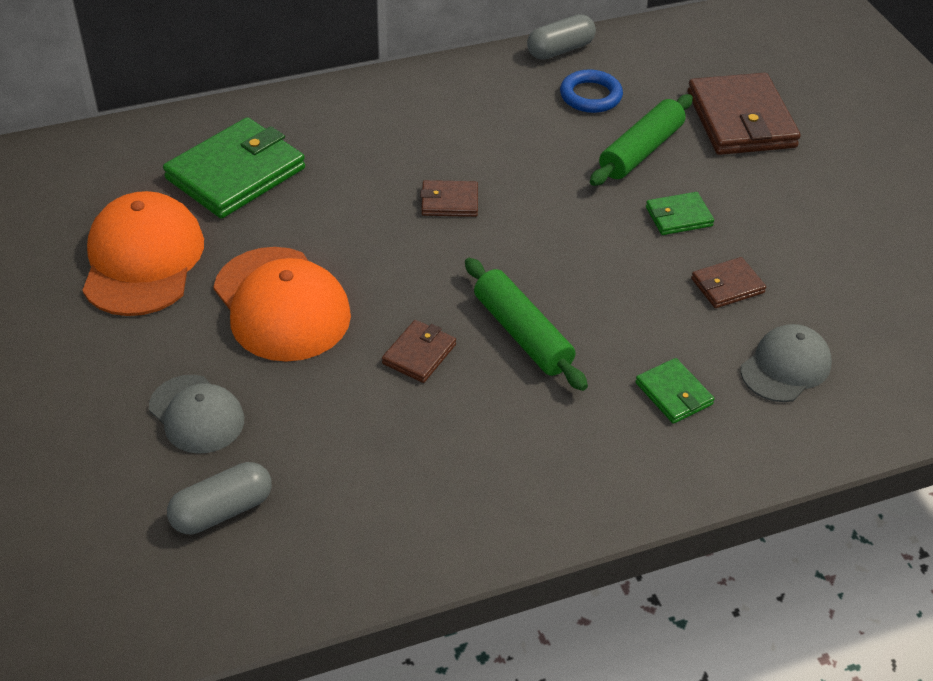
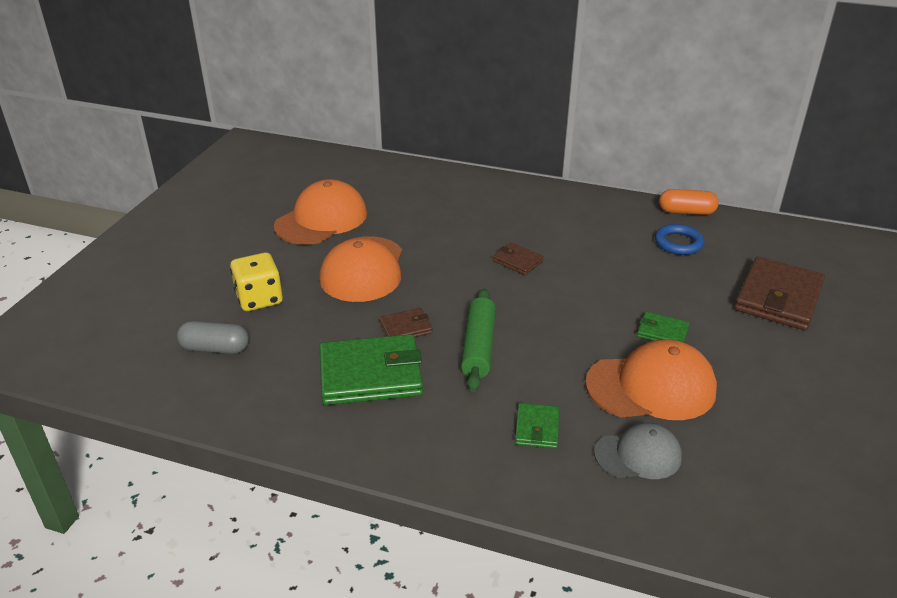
camera: 40 degrees right, 10 degrees down
(196, 414) = (259, 299): grey cap -> yellow dice
(236, 173) = (415, 200): green wallet -> green wallet (370, 374)
(560, 50) = (686, 212): grey capsule -> orange capsule
(640, 151) = (679, 285): green rolling pin -> none
(727, 286) = (651, 387): brown wallet -> orange cap

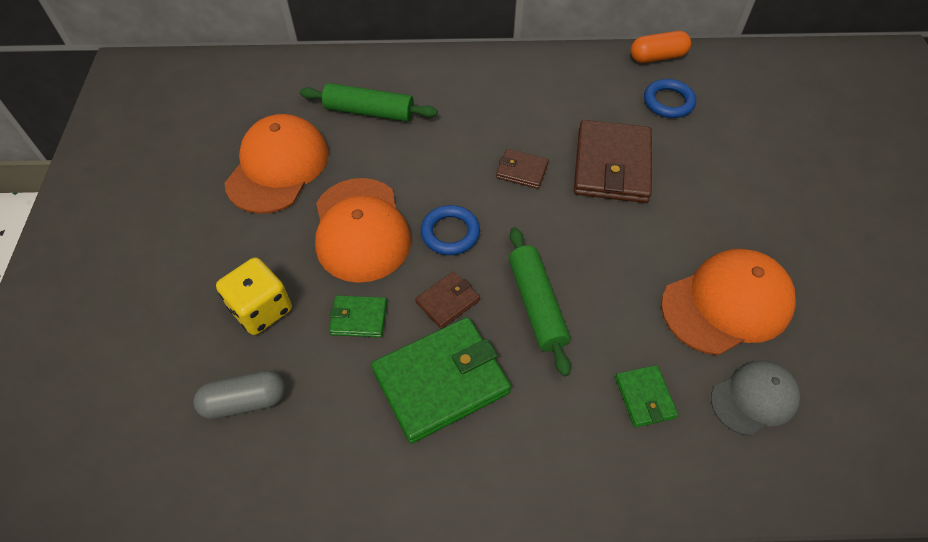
camera: 20 degrees left, 20 degrees up
(413, 200) = (369, 111): none -> green rolling pin
(433, 287) = (450, 233): none -> blue ring
(662, 332) = (705, 227): green wallet -> green wallet (358, 318)
(778, 297) = (789, 150): brown wallet -> brown wallet (612, 165)

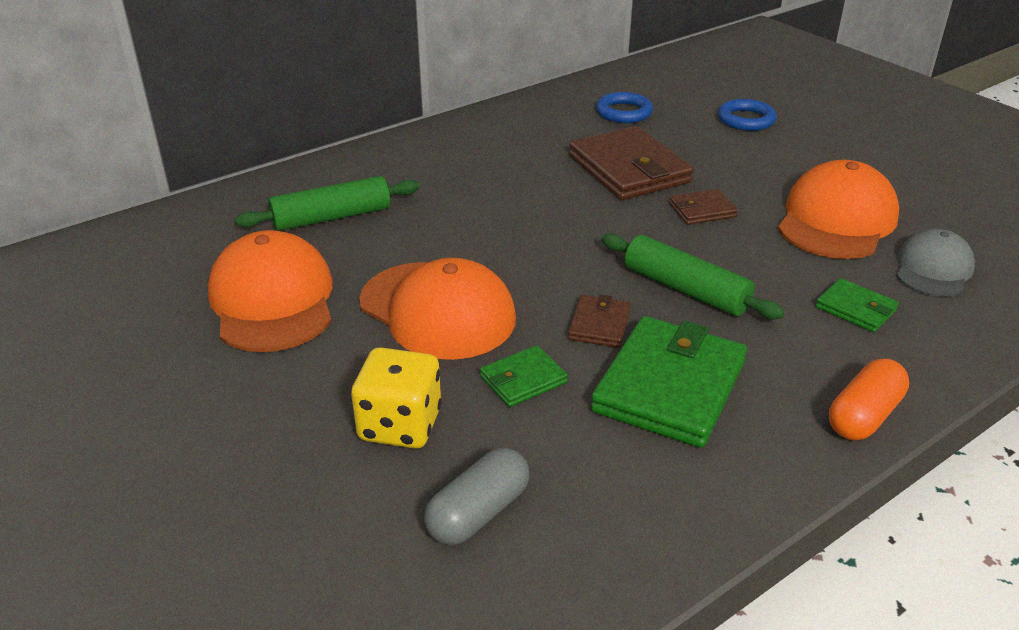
camera: 35 degrees left, 20 degrees down
(450, 233) = (537, 274): blue ring -> blue ring (746, 120)
(522, 170) = (551, 203): brown wallet -> brown wallet (702, 210)
(657, 57) = (577, 87): orange capsule -> orange capsule (863, 416)

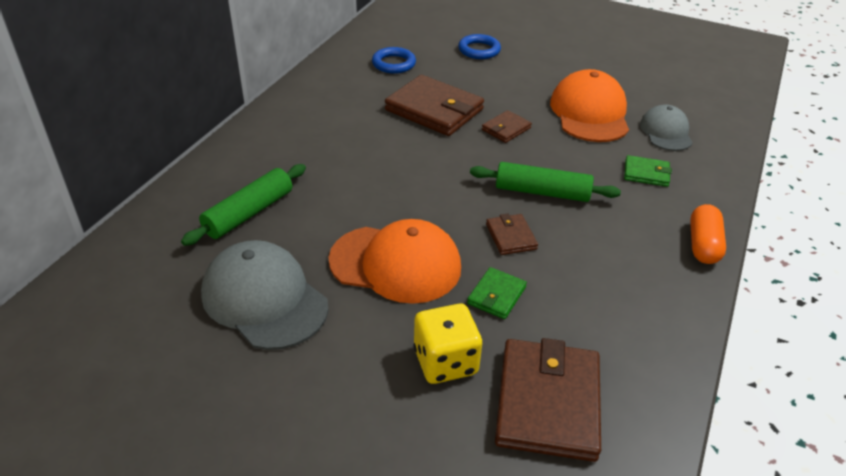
camera: 30 degrees left, 5 degrees up
(272, 300) = (264, 299): orange cap -> grey cap
(478, 513) = (548, 402): grey capsule -> brown wallet
(670, 387) = (587, 266): green wallet -> none

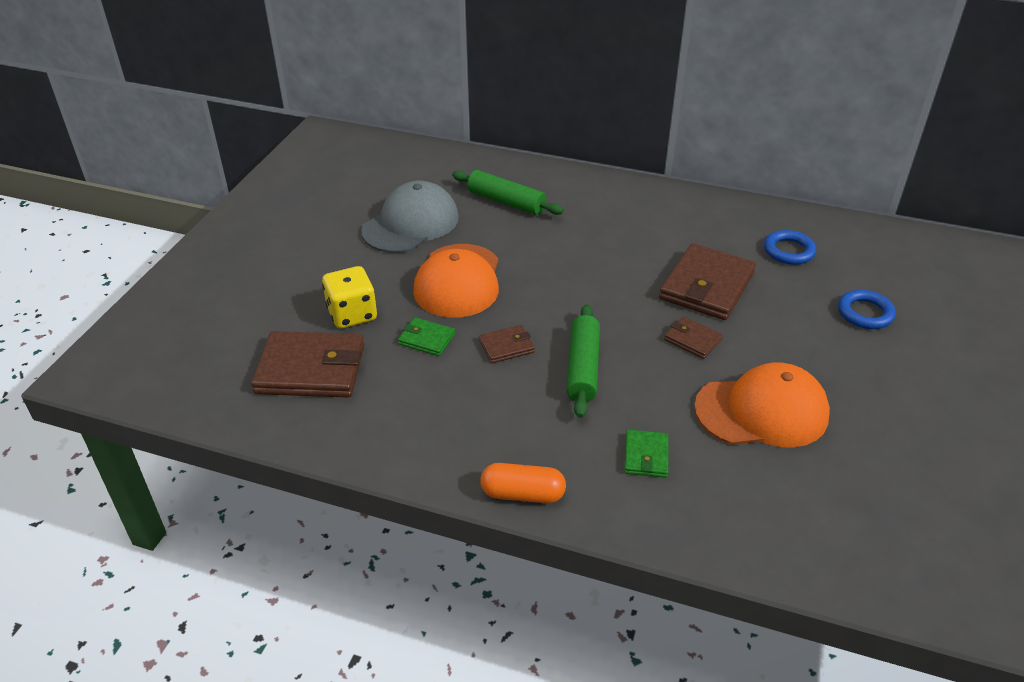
camera: 85 degrees right, 0 degrees up
(666, 132) = (749, 484): grey cap -> none

